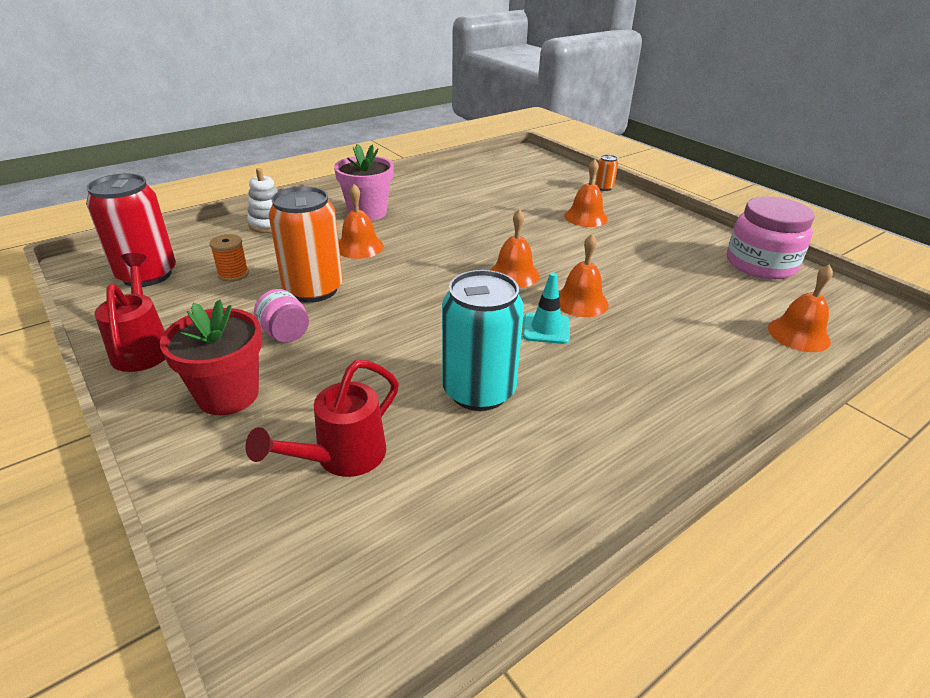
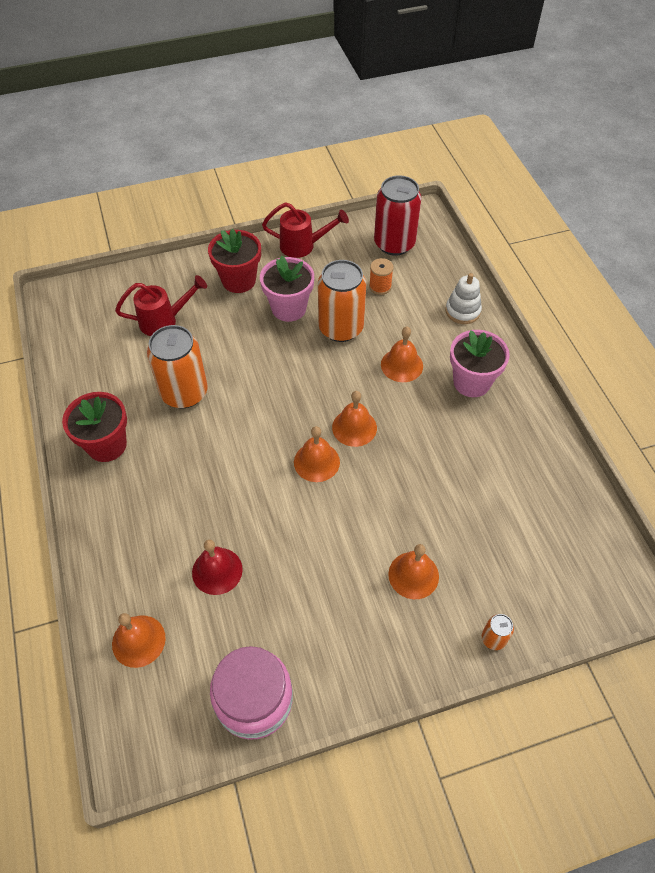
camera: 110 degrees right, 20 degrees up
(285, 334) = (289, 308): pink jar -> pink flower pot
(341, 458) = (164, 321): red watering can -> red watering can turned 105 degrees clockwise
(479, 391) = (184, 393): turquoise can -> orange can
(546, 328) = (230, 454): turquoise traffic cone -> none
(581, 302) = (255, 494): orange bell -> orange bell (354, 427)
(615, 442) = (107, 445): none -> red flower pot
(682, 306) = (217, 571): none -> red bell

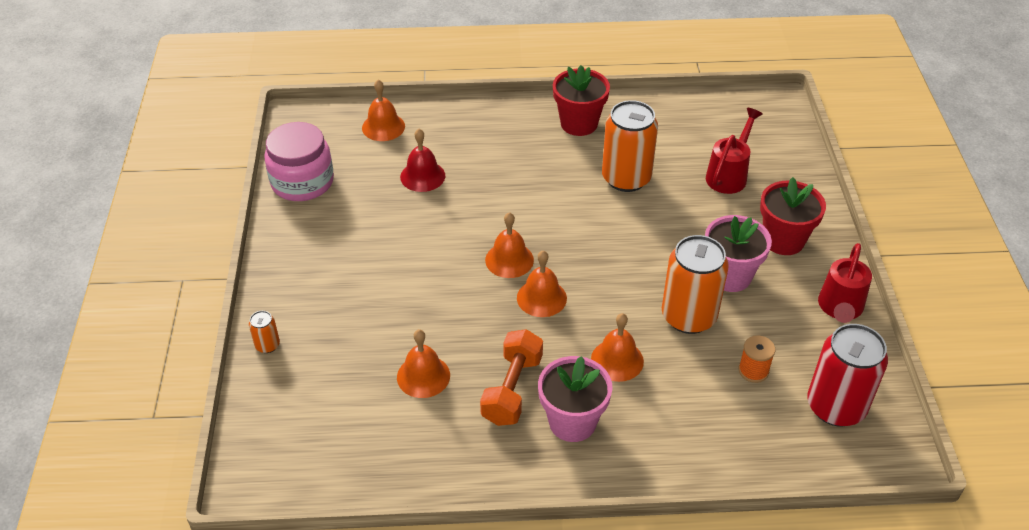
camera: 105 degrees right, 10 degrees down
(164, 321) = (729, 174): red watering can -> red watering can turned 150 degrees counterclockwise
(413, 575) = (356, 304): orange bell -> orange bell (423, 376)
(458, 426) = (512, 389): none -> orange dumbbell
(462, 311) = (693, 449): white stacking toy -> none

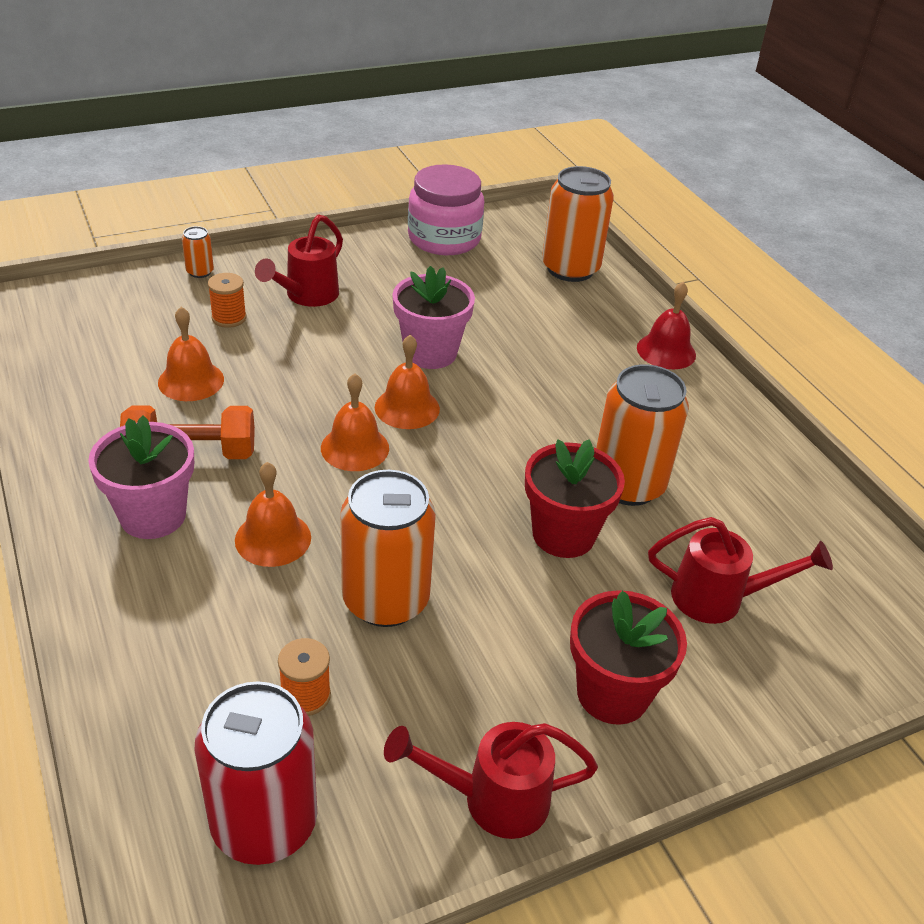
camera: 65 degrees right, 5 degrees down
(342, 283) = (306, 296): none -> red watering can
(348, 338) = (229, 318): none -> orange spool
(383, 127) = (570, 269): orange bell -> orange can
(422, 176) = (508, 313): red bell -> red bell (666, 351)
(579, 124) = (703, 418): red flower pot -> red flower pot (563, 534)
(730, 276) = (493, 635): pink flower pot -> pink flower pot (430, 353)

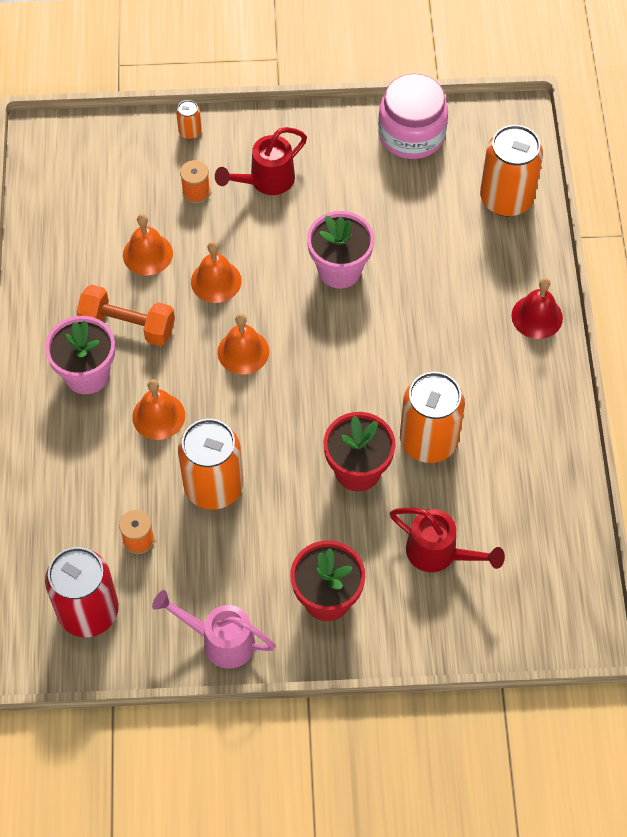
camera: 25 degrees right, 20 degrees up
(407, 408) = (297, 323): orange bell -> orange bell (216, 281)
(491, 799) = (220, 640): red watering can -> pink watering can

